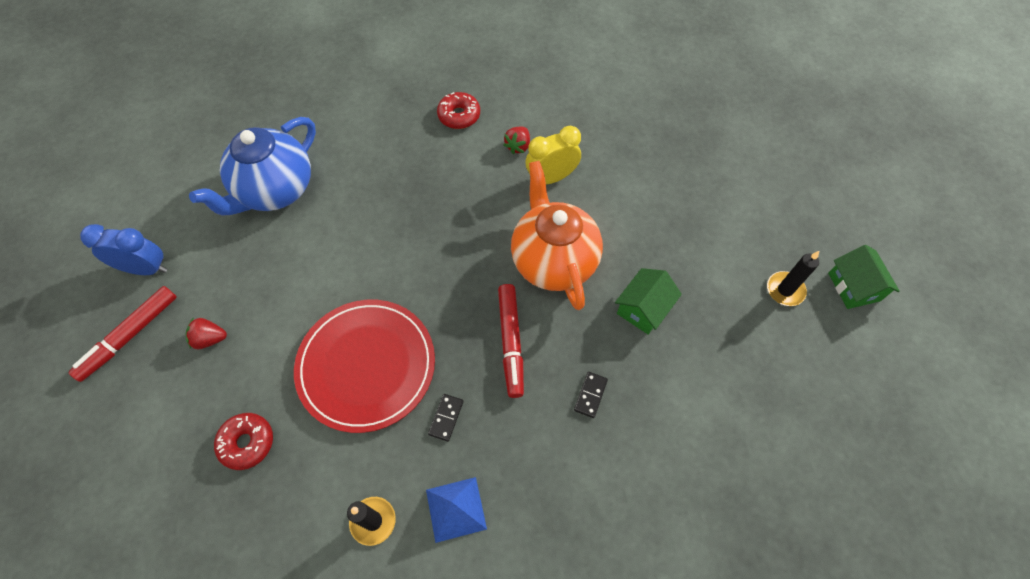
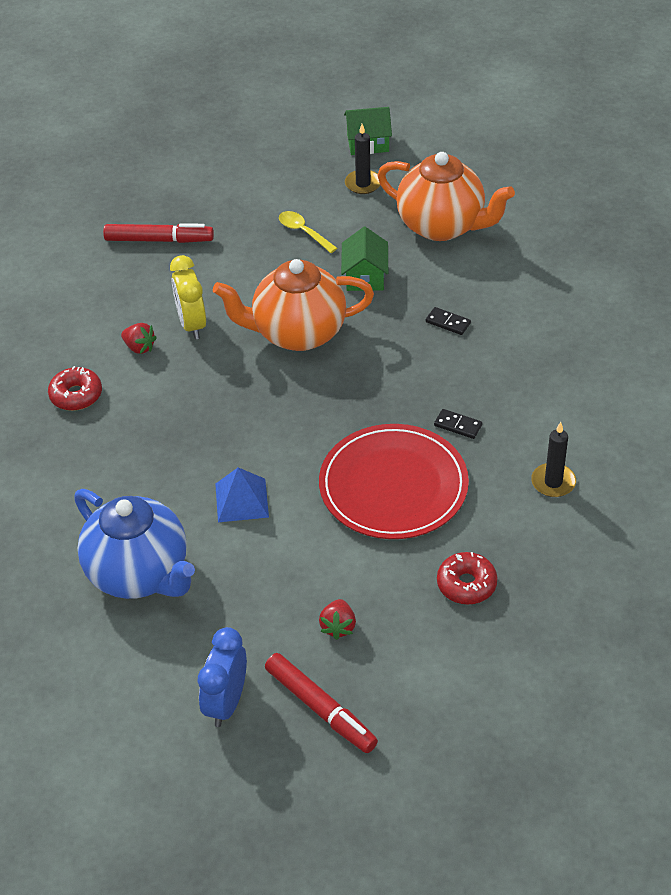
camera: 80 degrees left, 15 degrees down
(456, 509) = (546, 423): blue pyramid -> blue pyramid (241, 500)
(510, 342) = (385, 373): red marker -> red marker (159, 240)
(643, 309) = (365, 276): green house -> green house turned 45 degrees clockwise
(695, 246) = (303, 232): none -> yellow spoon
(740, 376) = (442, 226): none -> orange teapot

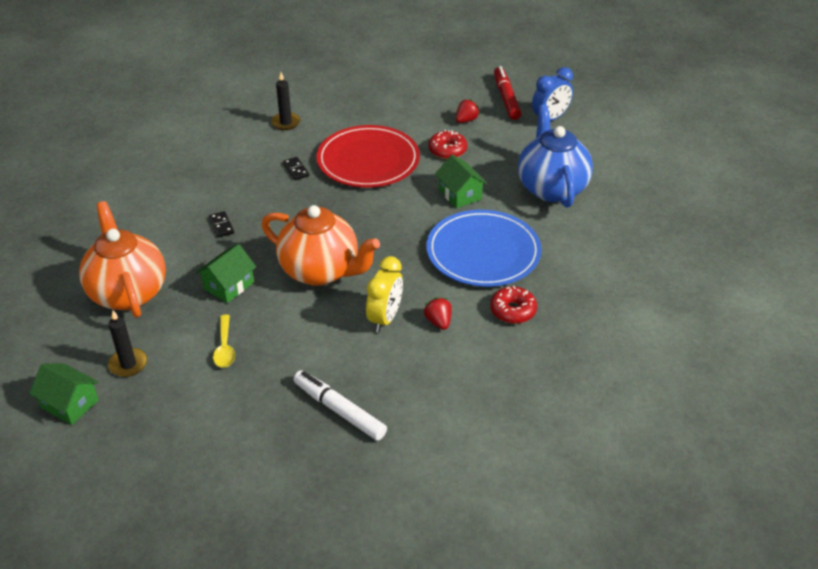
camera: 145 degrees left, 5 degrees down
(155, 441) = (483, 252): none -> blue plate
(159, 240) = (339, 410): red marker -> white marker
(241, 500) = (460, 194): blue pyramid -> green house
(466, 584) = (384, 107): red donut -> red donut (447, 150)

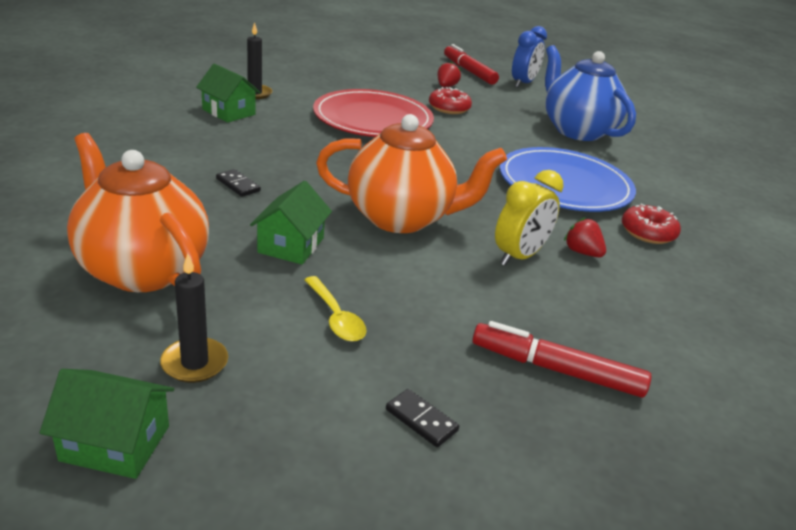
camera: 25 degrees left, 10 degrees down
(296, 170) = (296, 130): black domino -> black domino (421, 420)
(339, 410) = (556, 369): white marker -> red marker
(385, 318) = (519, 256): yellow clock -> yellow clock turned 45 degrees clockwise
(460, 194) = (494, 140): green house -> green house (229, 112)

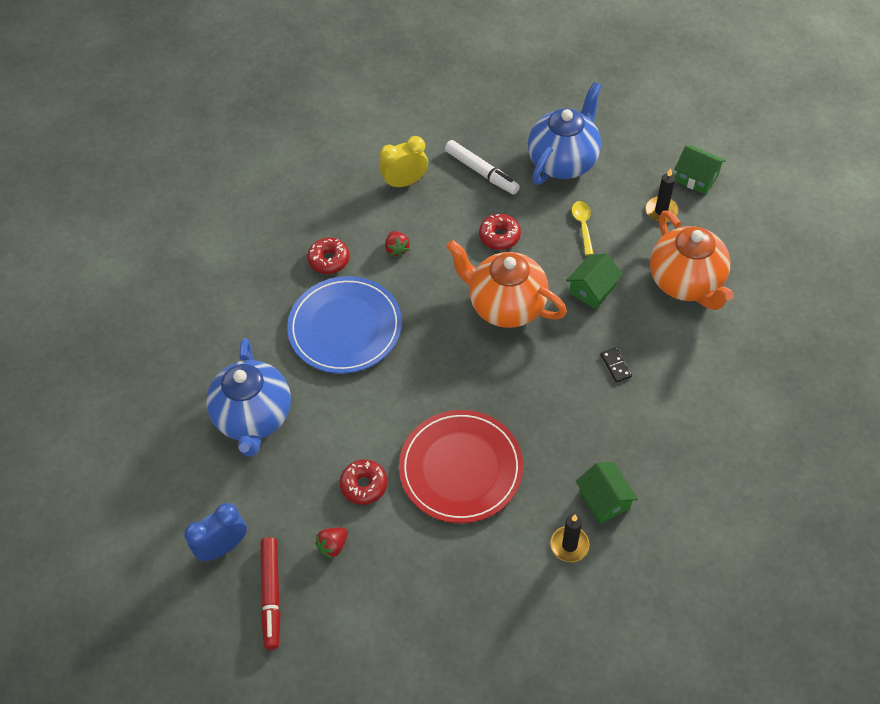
camera: 150 degrees left, 25 degrees up
(421, 420) = (563, 161): black domino -> blue teapot
(459, 285) = (499, 236): none -> red donut
(519, 256) = (444, 253): yellow clock -> yellow clock (405, 182)
(556, 369) = (481, 172): red marker -> white marker

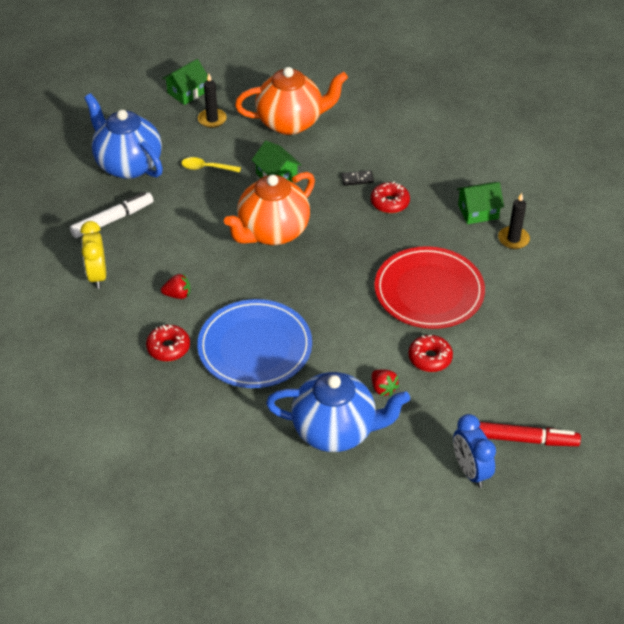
camera: 80 degrees left, 10 degrees down
(333, 546) = (485, 388): red strawberry -> red strawberry (383, 388)
(499, 236) = (194, 222): red donut -> red donut (389, 203)

